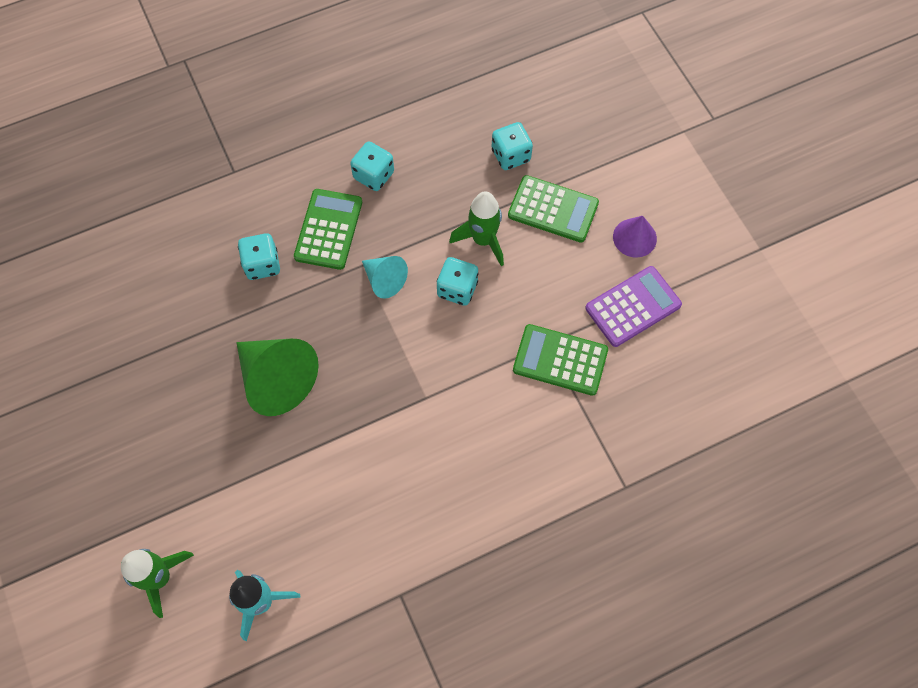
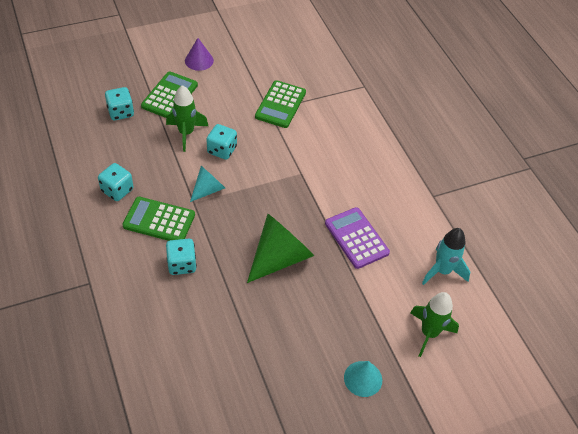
camera: 90 degrees left, 15 degrees down
(97, 490) = (363, 378): none -> turquoise cone
(633, 307) = (248, 67): purple calculator -> purple calculator (356, 238)

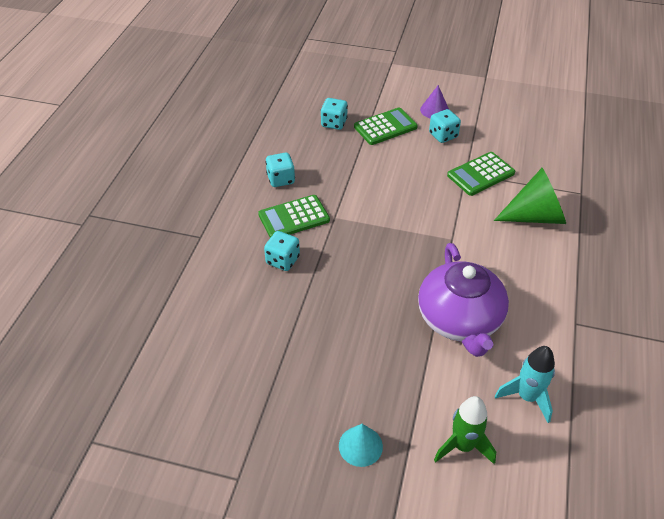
camera: 40 degrees right, 5 degrees down
(159, 220) = (294, 217): green calculator -> green calculator turned 75 degrees counterclockwise
(186, 133) = (374, 161): green rocket -> none
(208, 189) = (355, 213): turquoise cone -> none
(222, 150) = (394, 188): turquoise dice -> turquoise dice (443, 135)
(280, 257) = (372, 298): green cone -> green cone (535, 216)
(356, 238) = (460, 320): purple calculator -> purple teapot

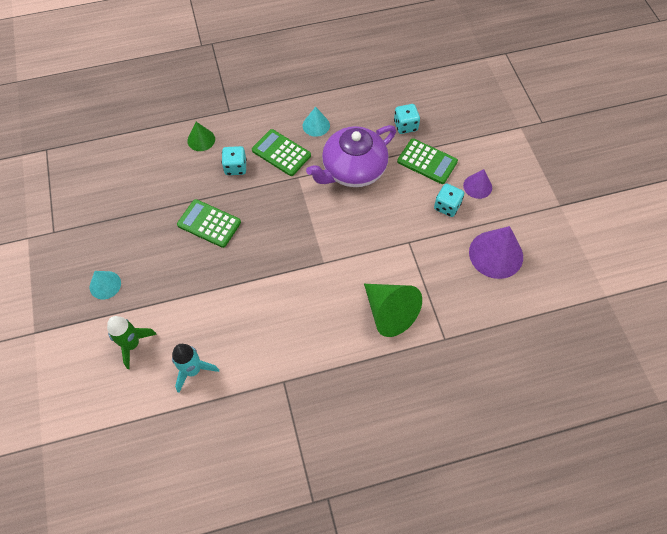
camera: 60 degrees right, 15 degrees up
(219, 275) = (201, 140): none -> green cone
(281, 179) = (316, 125): turquoise dice -> turquoise cone
(460, 320) = (242, 300): purple teapot -> purple teapot (353, 170)
(480, 174) = (415, 253): green calculator -> green calculator (209, 223)
(511, 129) = (496, 254): none -> purple cone

